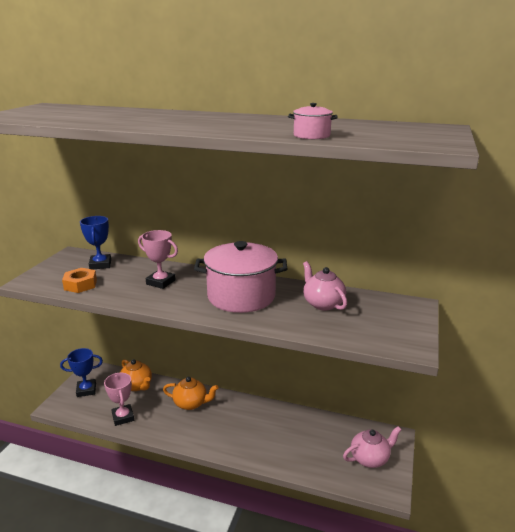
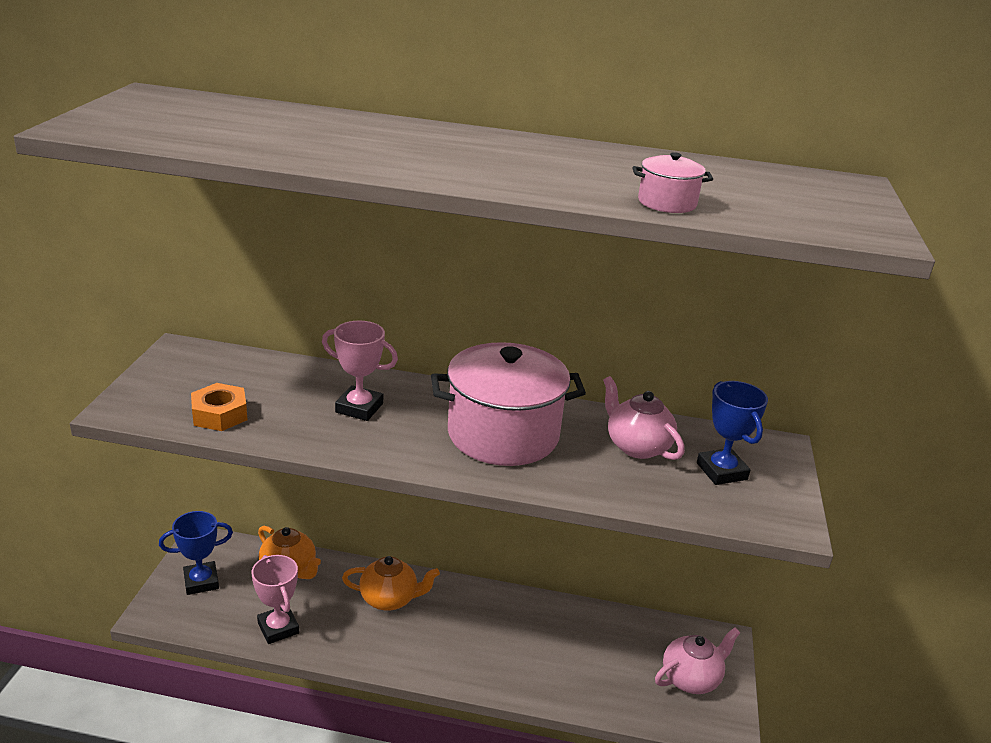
camera: 10 degrees left, 5 degrees up
(100, 264) = (240, 372): blue trophy -> blue trophy (721, 471)

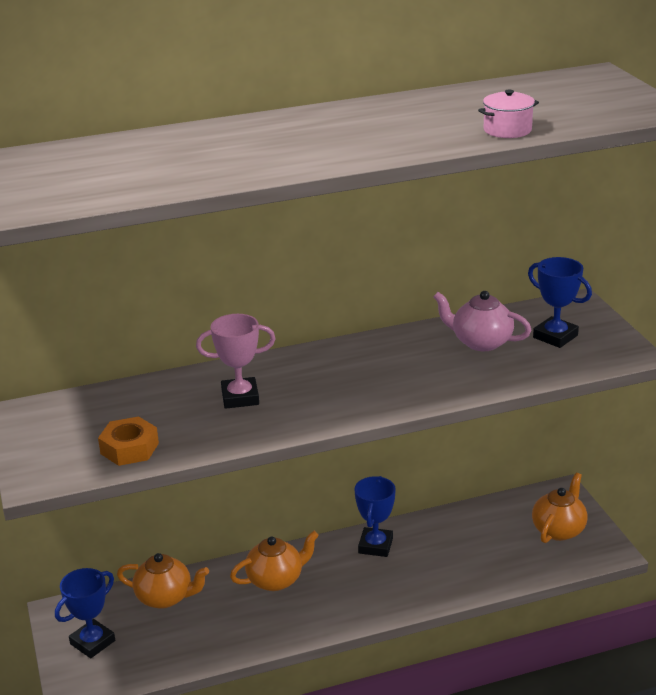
camera: 25 degrees left, 0 degrees up
(278, 628) = (201, 645): pink trophy -> none
(501, 609) = (375, 546): none -> blue trophy
(503, 434) = (375, 372): pink pot -> none
(691, 678) = (559, 530): pink teapot -> orange teapot

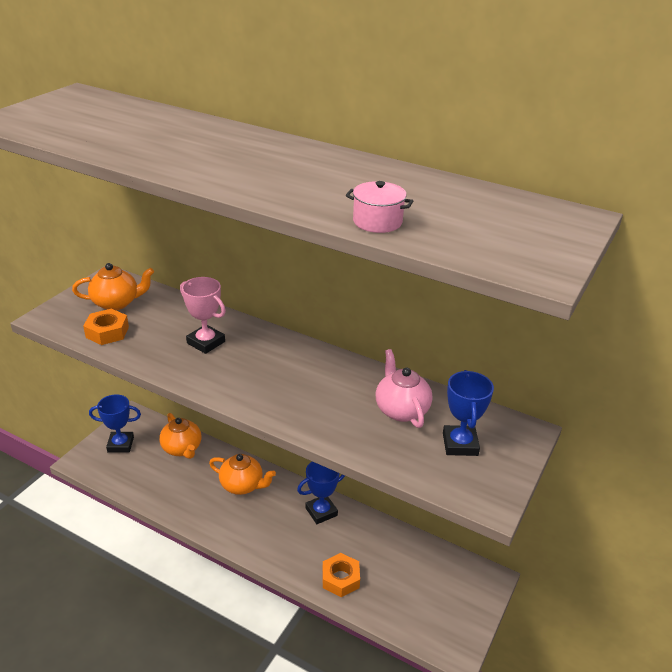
camera: 45 degrees right, 5 degrees up
(467, 576) = (340, 579): none -> orange nut
(559, 530) = (446, 602): orange teapot -> orange teapot (116, 303)

